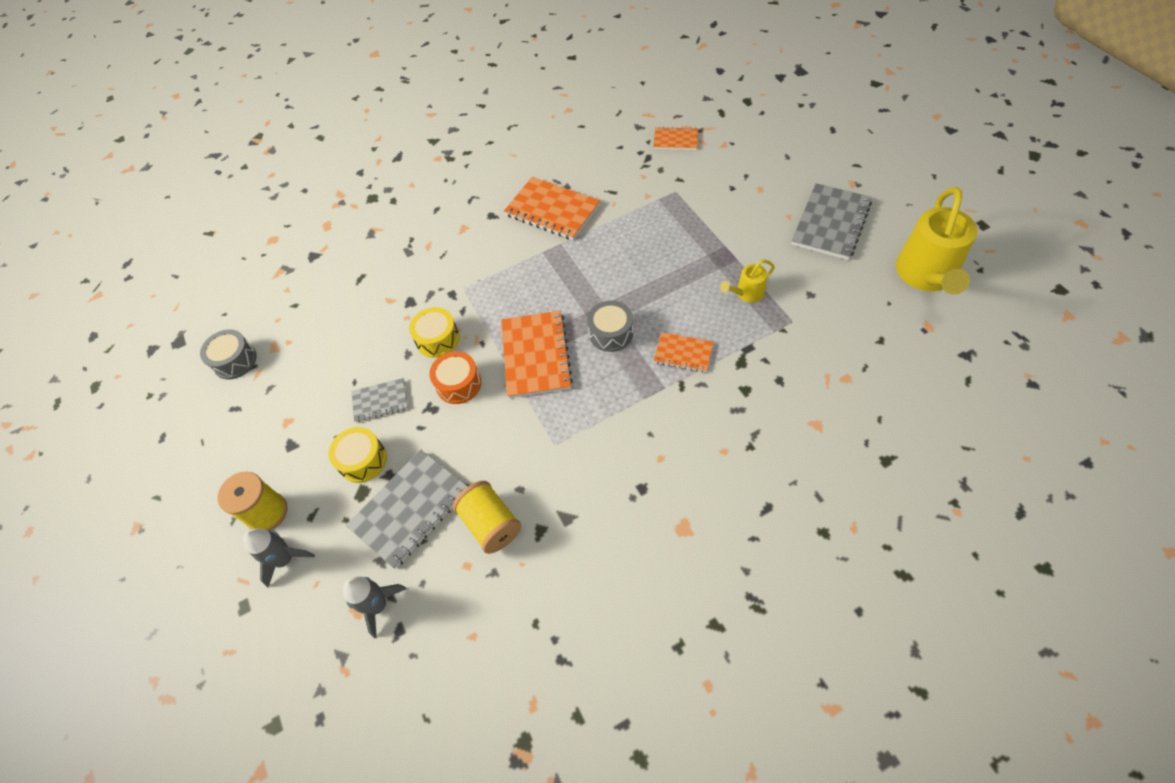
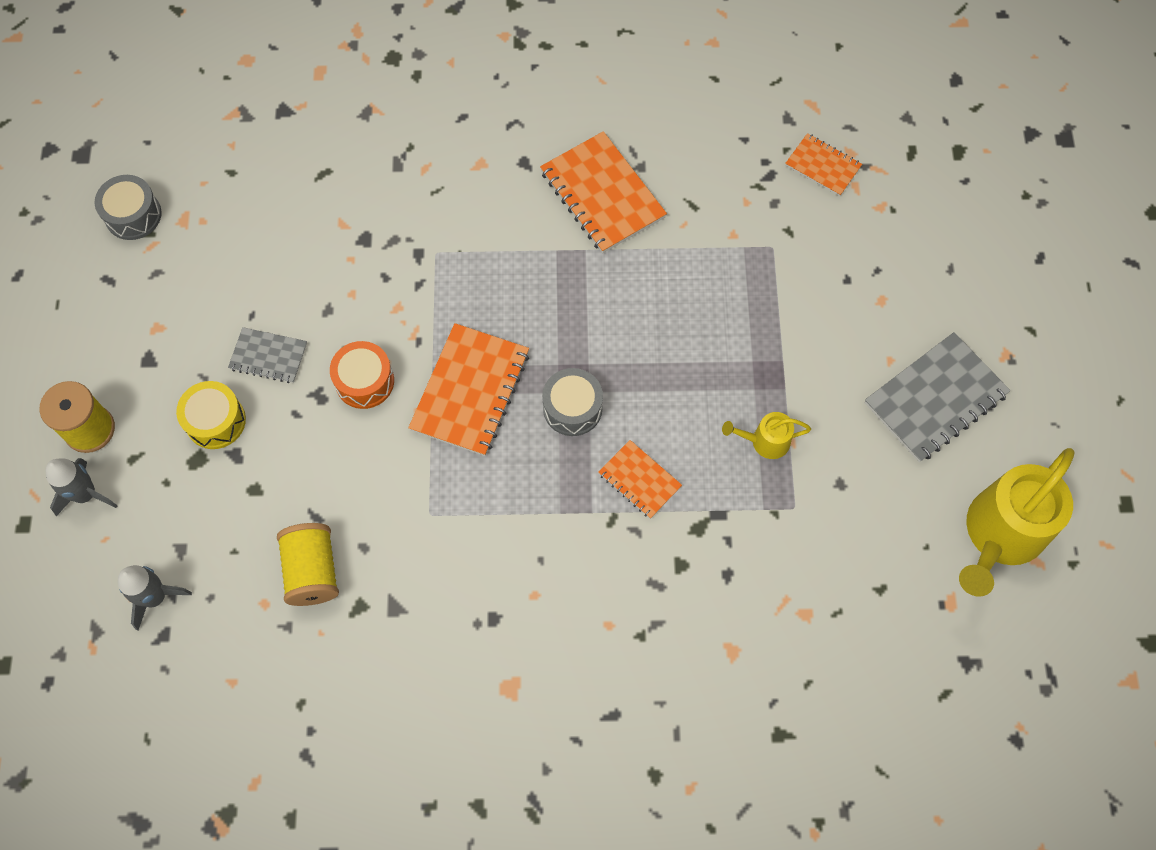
camera: 20 degrees right, 10 degrees up
(410, 509) = (238, 507): grey notebook -> none
(437, 339) = (371, 308): yellow drum -> none

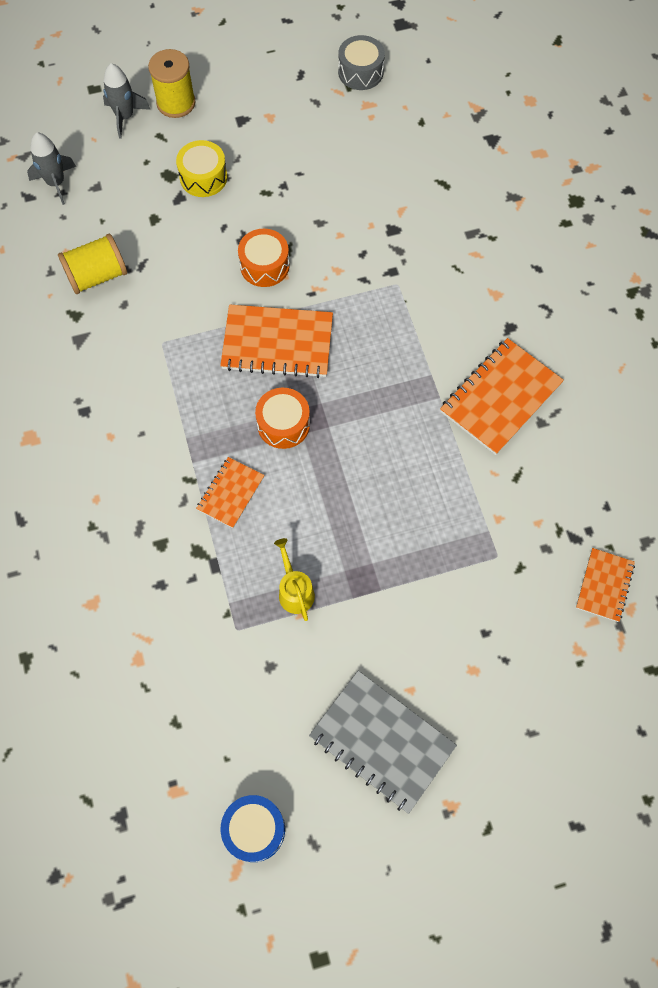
camera: 75 degrees right, 0 degrees up
(268, 356) = (267, 195): grey notebook -> none
(572, 408) = (283, 424): grey drum -> orange drum
(1000, 535) = (254, 829): yellow watering can -> blue drum

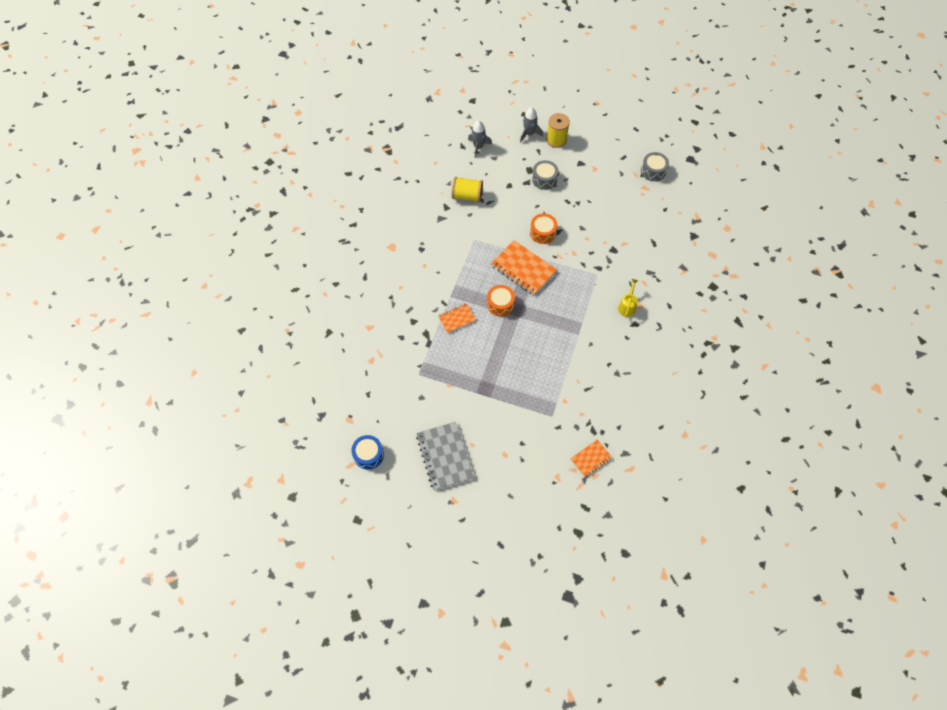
camera: 35 degrees right, 5 degrees down
(203, 177) = (544, 179): yellow drum -> grey drum
(294, 590) = (454, 374): yellow watering can -> yellow watering can (627, 306)
(500, 398) = (606, 351): orange notebook -> none

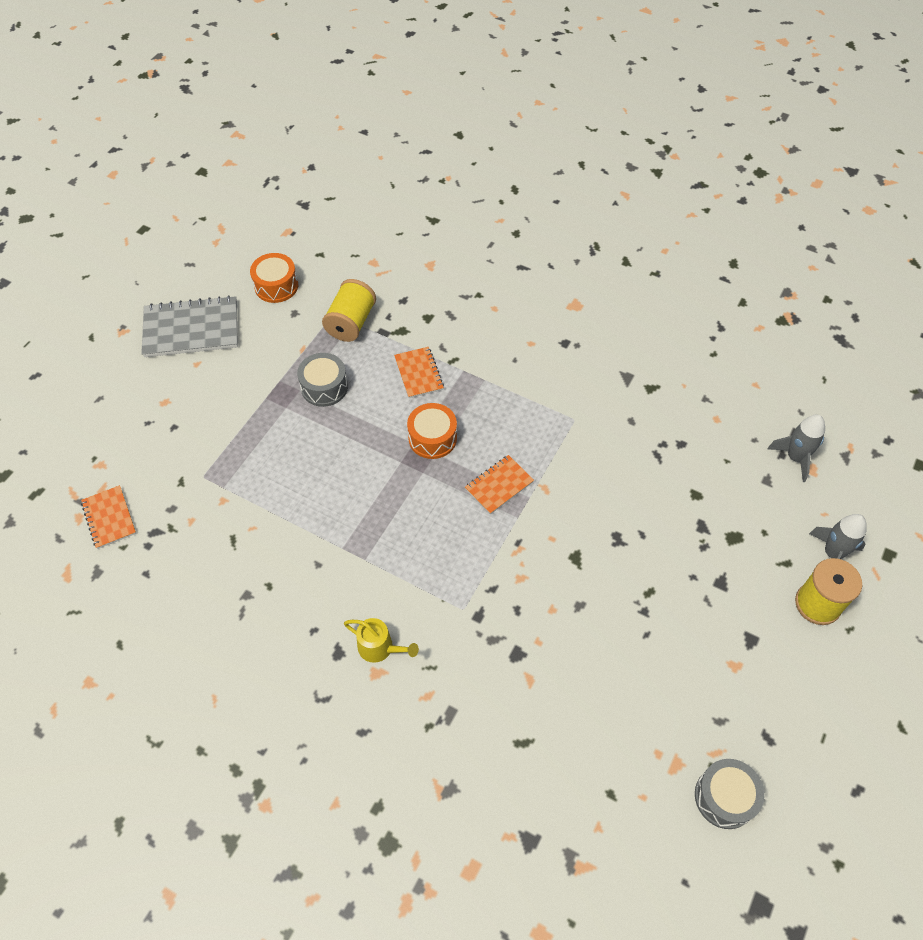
camera: 100 degrees right, 5 degrees down
(368, 455) = (228, 247): blue drum -> none
(467, 196) = (674, 423): yellow spool -> yellow spool (351, 323)
(523, 269) = (499, 485): orange notebook -> orange notebook, size x0.57
(543, 232) = (576, 532): orange drum -> orange drum (276, 286)
(544, 179) = (709, 560): grey drum -> grey drum (324, 387)

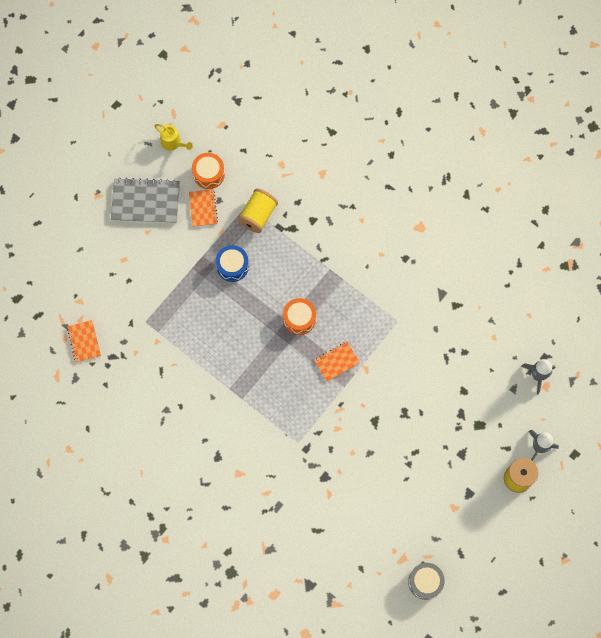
camera: 10 degrees right, 15 degrees up
(324, 387) = (232, 266): grey drum -> blue drum
(380, 648) = (243, 458): yellow watering can -> yellow watering can (173, 143)
(419, 373) = (298, 266): orange notebook -> orange notebook (203, 208)

